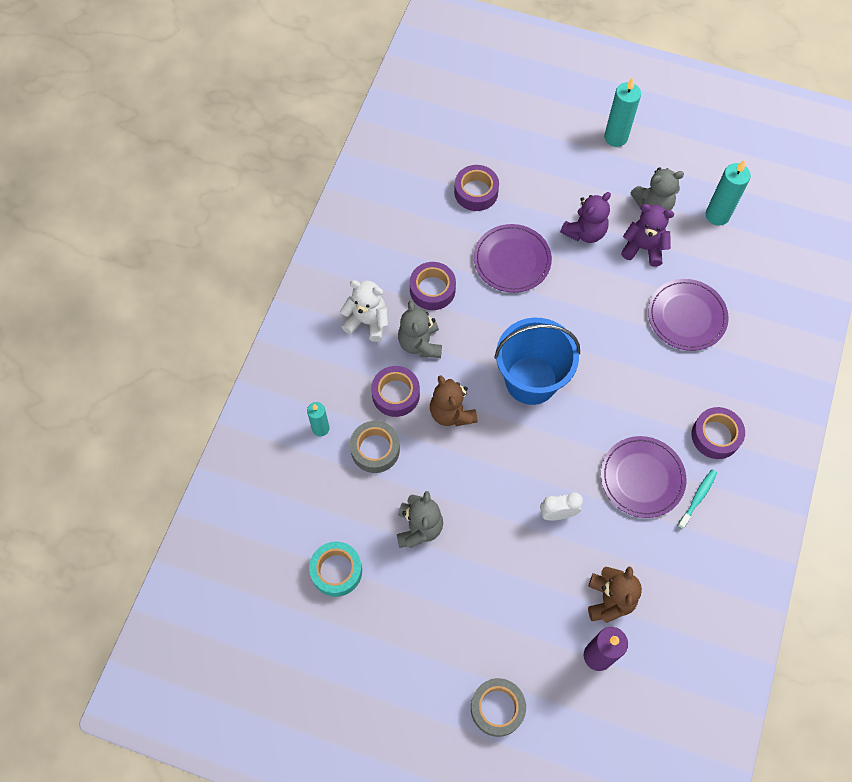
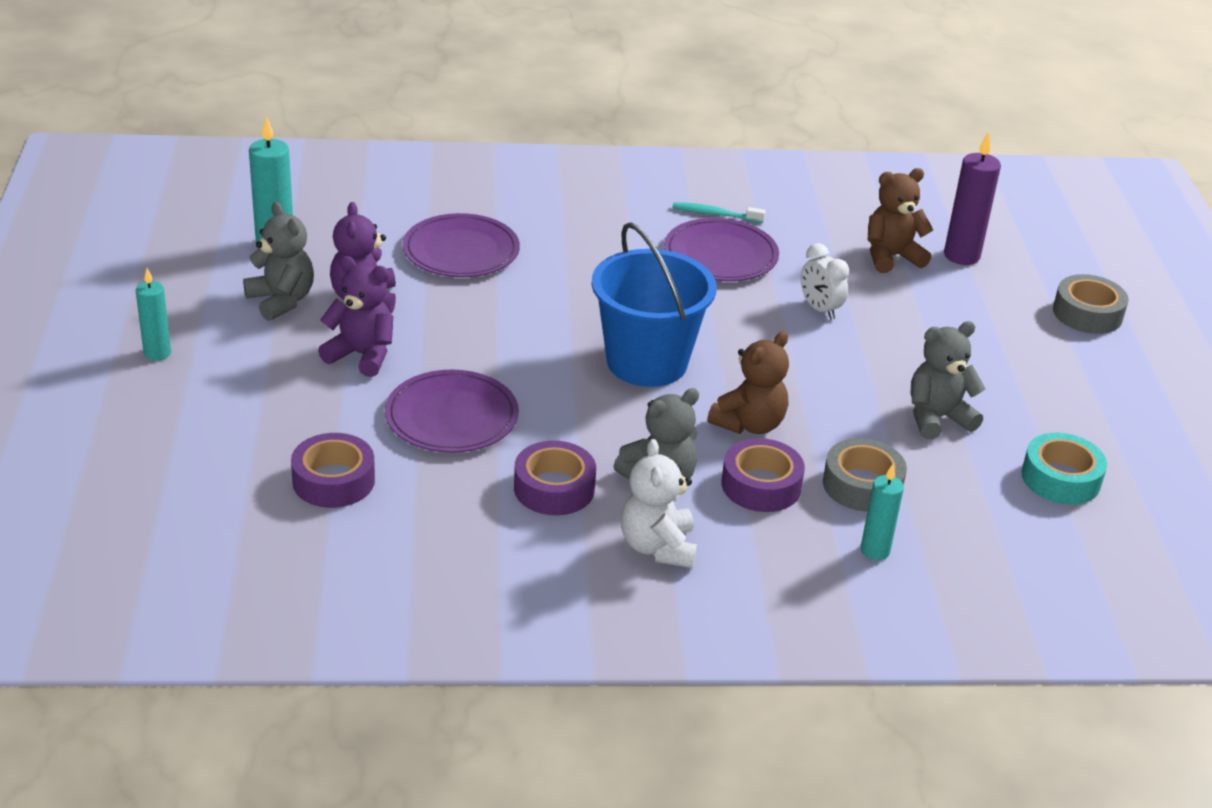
camera: 115 degrees left, 30 degrees down
(615, 137) = (157, 353): turquoise candle -> turquoise candle, size x0.64
(715, 436) = (623, 211): purple tape -> none

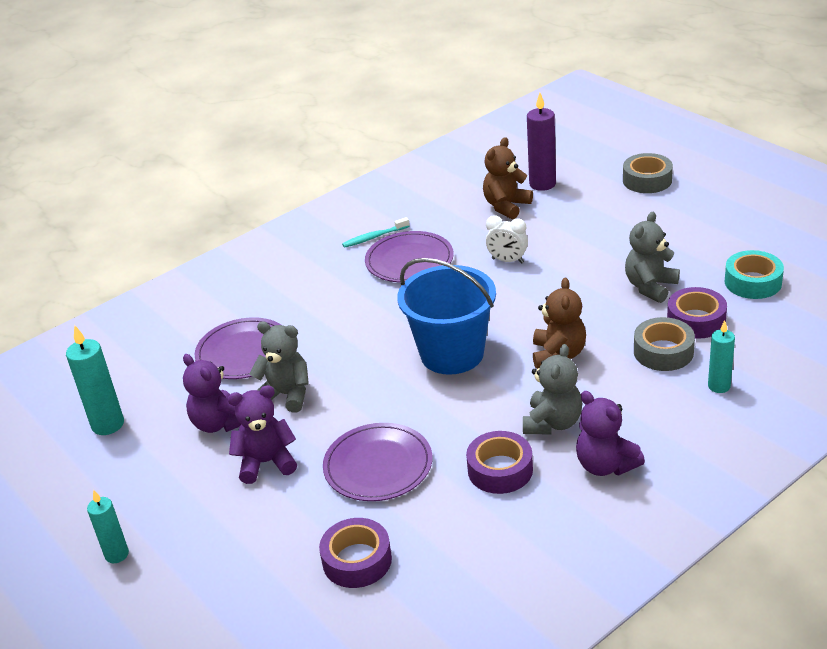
camera: 30 degrees left, 0 degrees up
(281, 301) = (162, 460): grey teddy bear -> grey teddy bear (286, 395)
(658, 547) = (605, 465): white teddy bear -> purple teddy bear
(761, 485) = (612, 388): purple tape -> purple tape (696, 320)

